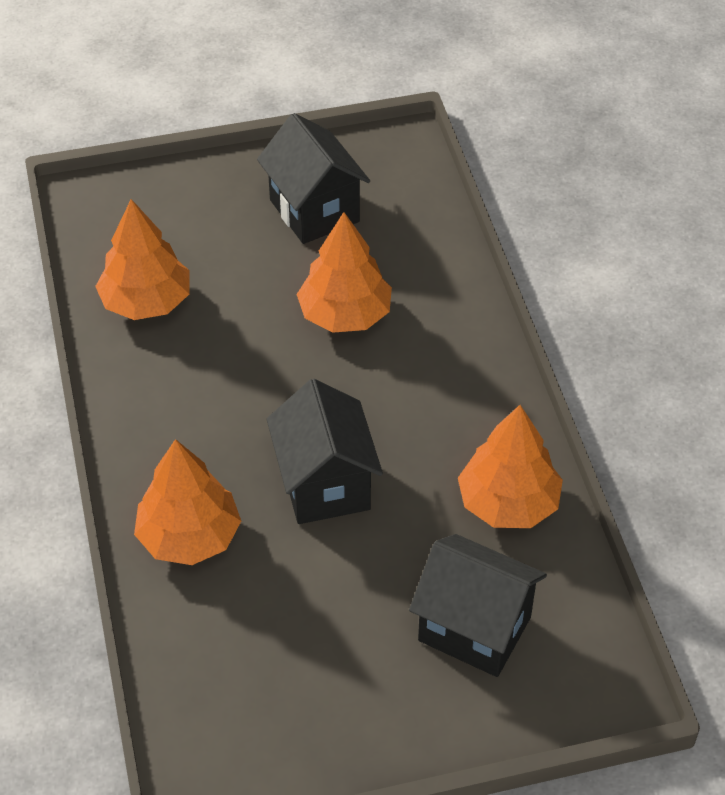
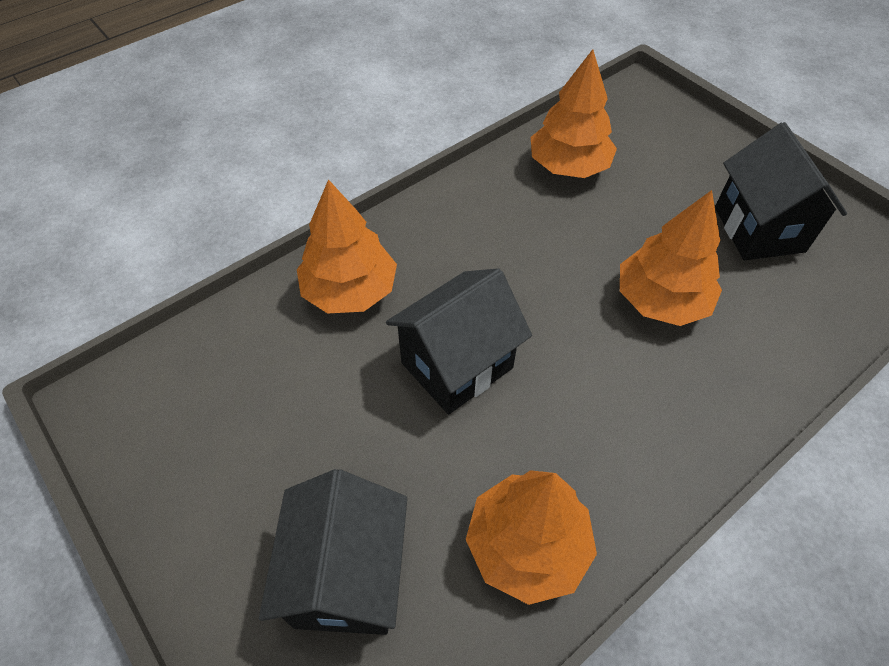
camera: 65 degrees right, 5 degrees up
(314, 211) = (759, 229): black house -> black house turned 45 degrees counterclockwise

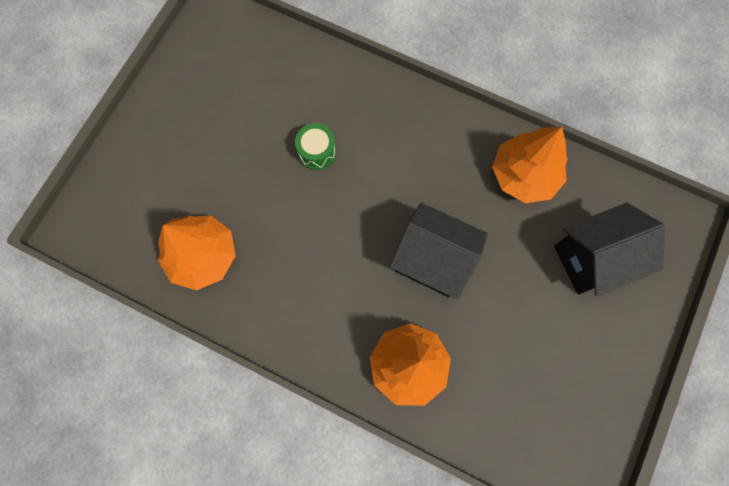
camera: 115 degrees left, 20 degrees up
(661, 300) = (317, 152): orange tree -> green drum
(759, 229) = (219, 104): black house -> none

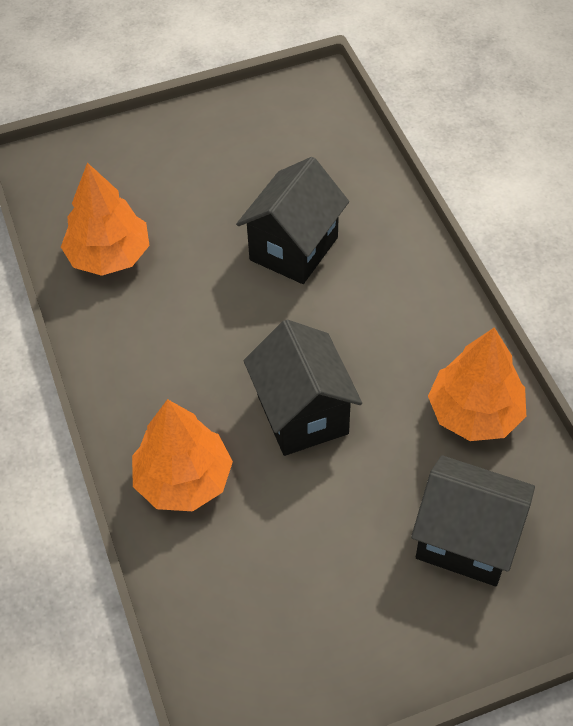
camera: 45 degrees right, 20 degrees down
(317, 152) = (293, 249): green drum -> black house

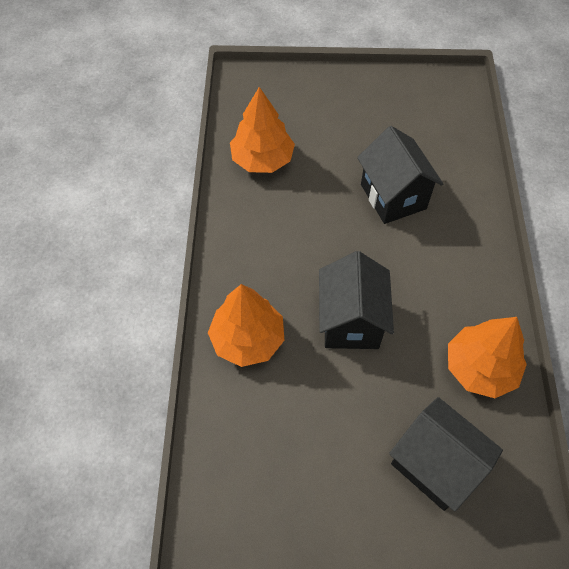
camera: 20 degrees right, 5 degrees up
(293, 249) = (393, 197): black house -> black house turned 75 degrees counterclockwise

